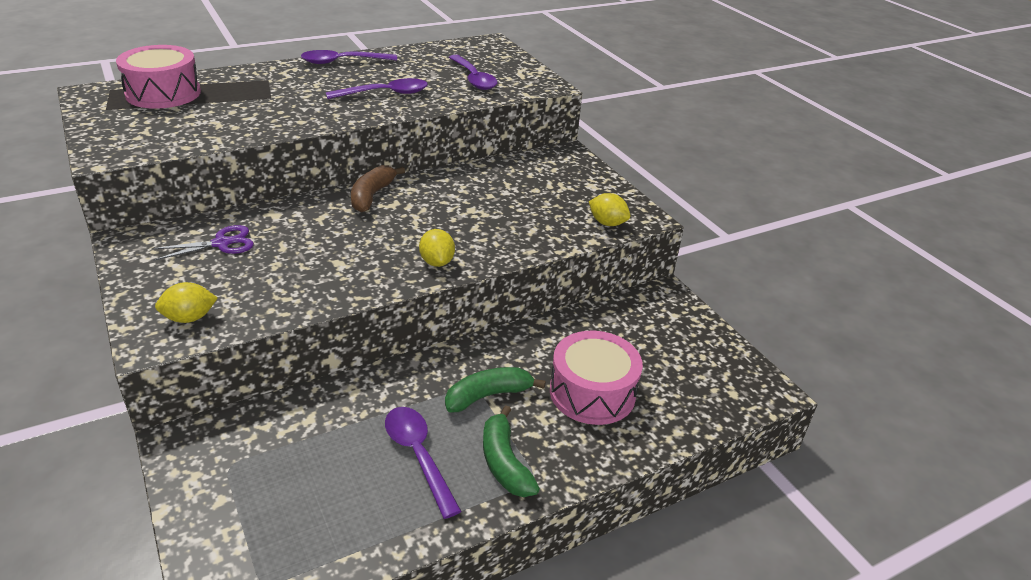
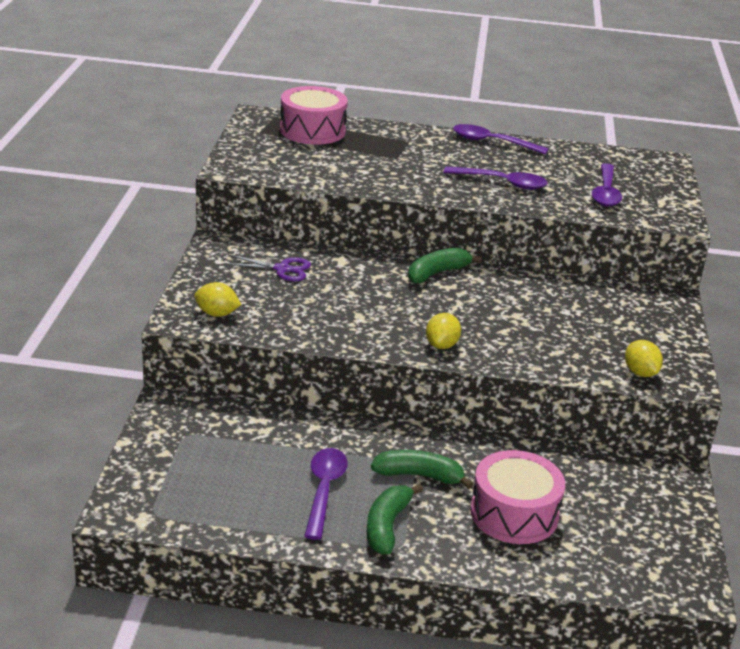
camera: 35 degrees right, 5 degrees down
(372, 196) = (437, 273): brown banana -> green banana

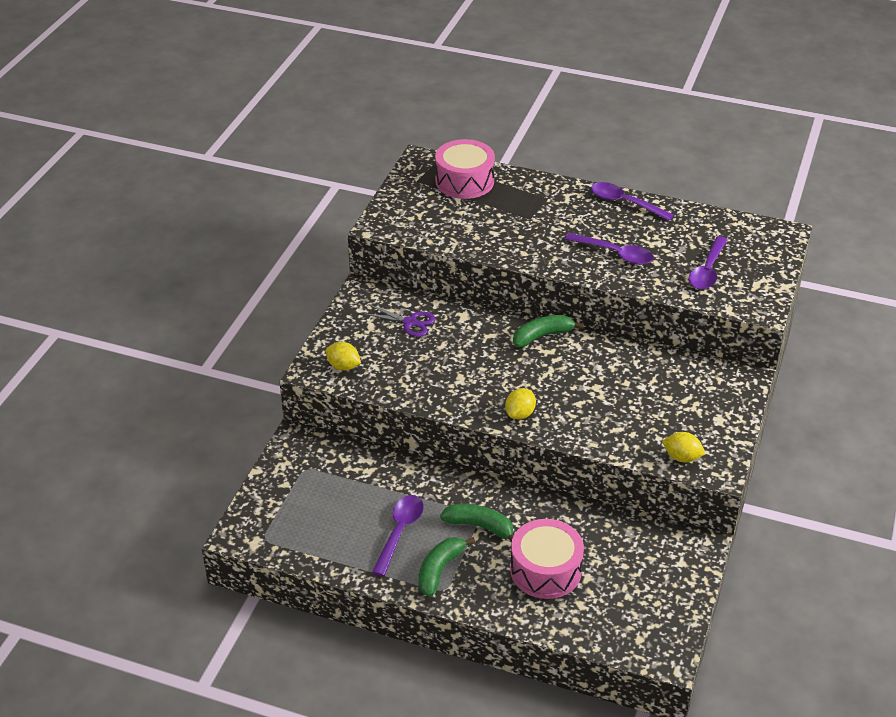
camera: 15 degrees right, 10 degrees up
(640, 373) = (682, 457): yellow lemon -> yellow lemon turned 60 degrees counterclockwise

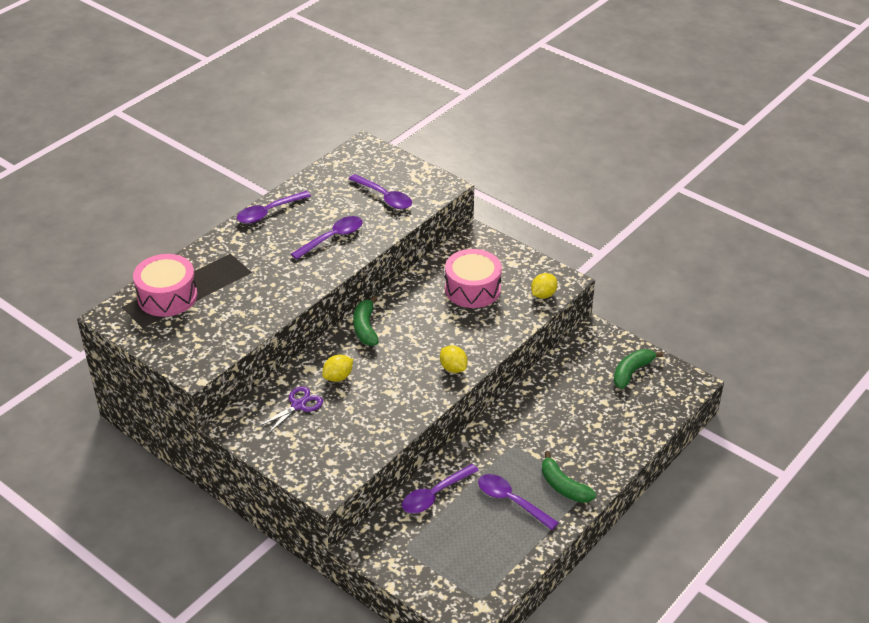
camera: 70 degrees left, 0 degrees up
(343, 366) = (332, 466): yellow lemon -> yellow lemon (338, 377)
(382, 471) = (435, 495): none -> purple spoon
(480, 526) = (526, 448): green banana -> green banana (632, 372)
(545, 570) = (588, 423): pink drum -> pink drum (472, 289)

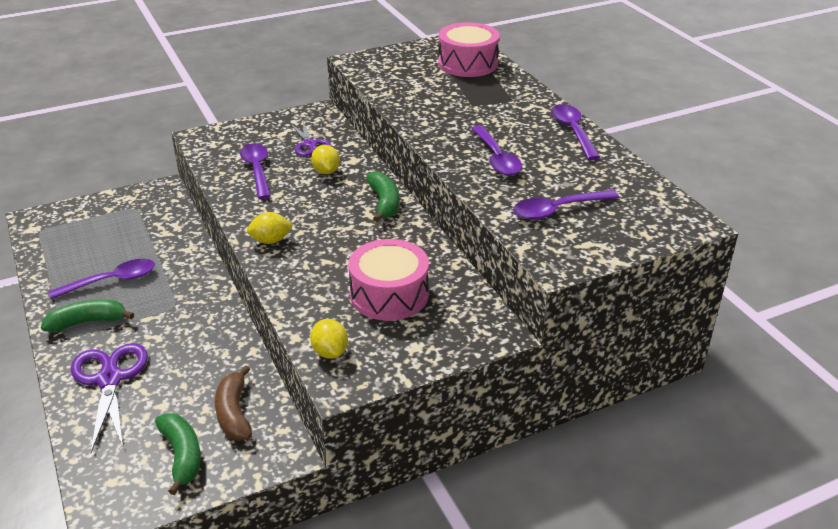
camera: 115 degrees right, 5 degrees down
(365, 328) = (384, 203): green banana -> green banana turned 60 degrees clockwise
(435, 495) = (171, 238): purple spoon -> purple spoon (257, 170)
(584, 365) = (234, 413): none -> brown banana
(604, 440) = (109, 379): none -> purple scissors

